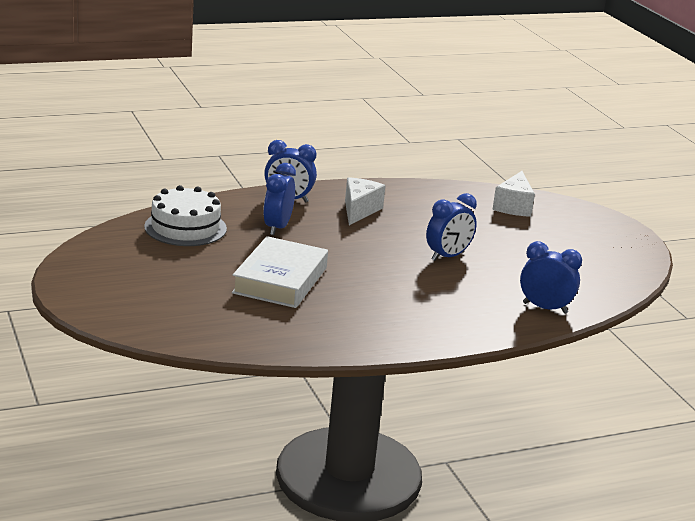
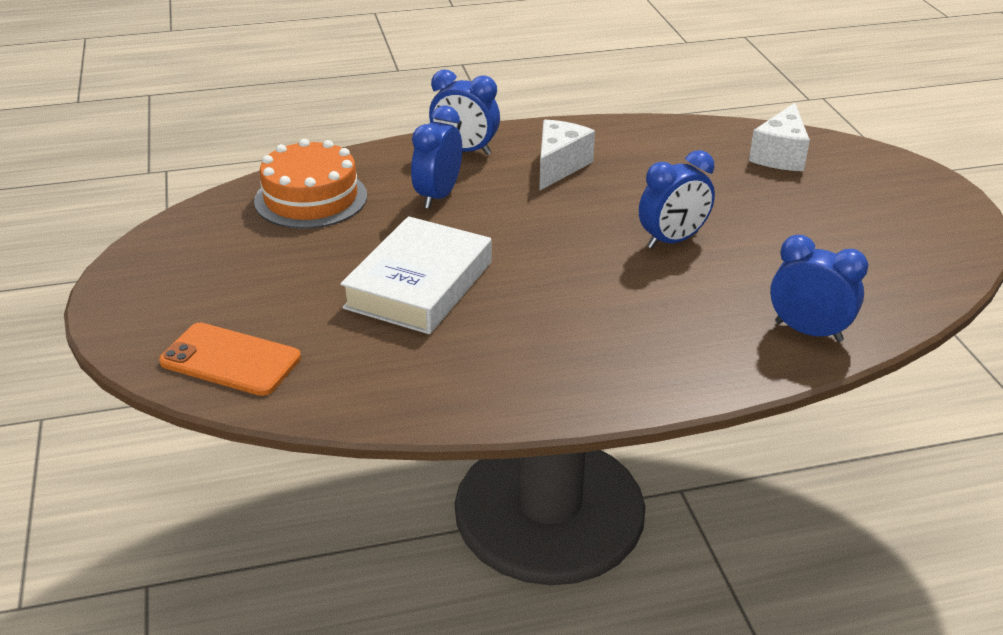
camera: 10 degrees right, 10 degrees up
(164, 321) = (230, 360): none -> orange phone
(185, 227) = (311, 198): white cake -> orange cake

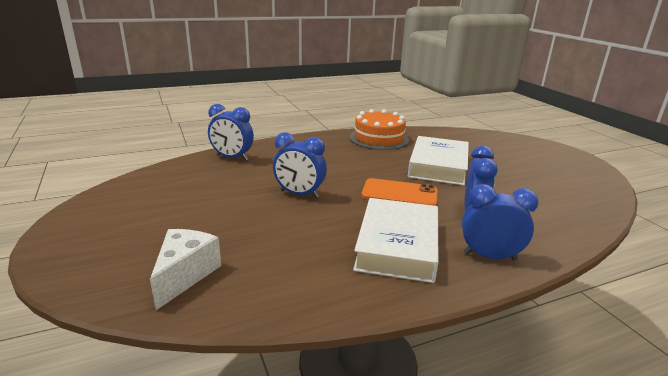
camera: 170 degrees right, 10 degrees down
(230, 360) = (491, 140): orange phone -> orange phone (399, 194)
(311, 198) = (557, 206): orange cake -> orange cake (379, 138)
(559, 166) = (397, 246): white cheese -> white book
(672, 240) = (299, 194): blue clock -> blue clock turned 120 degrees counterclockwise

